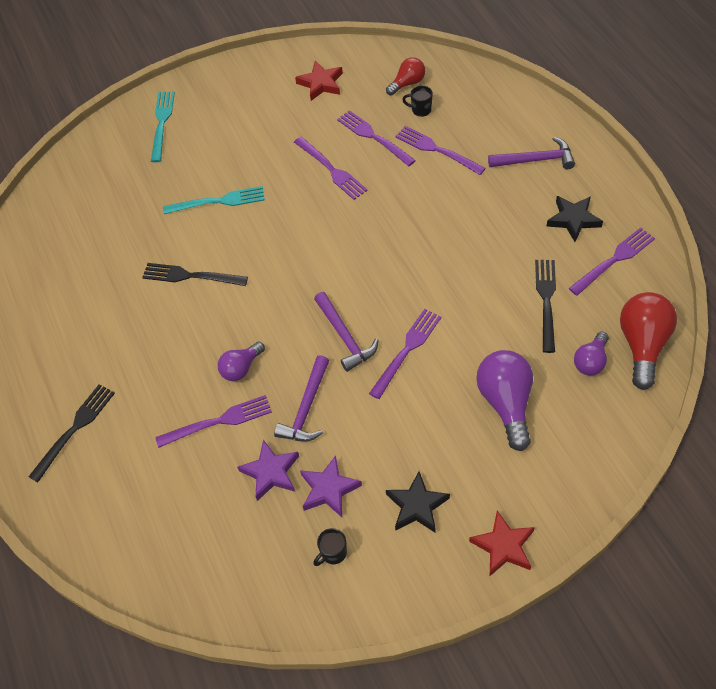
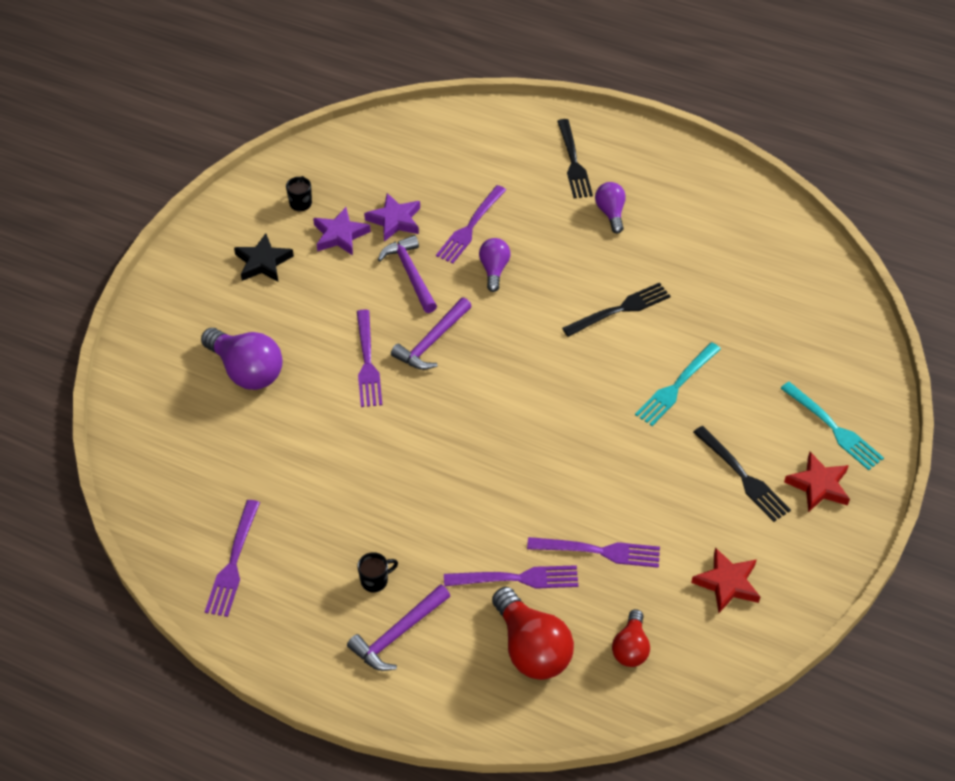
camera: 135 degrees right, 5 degrees down
(332, 170) = (603, 486): purple fork -> none
(344, 337) = (431, 341): purple hammer -> purple hammer turned 75 degrees counterclockwise
(420, 110) = (581, 620): black mug -> black mug (375, 580)
(503, 546) = (176, 275): red star -> red star (818, 485)
(546, 300) = (274, 480): black fork -> black fork (743, 477)
(573, 220) = (305, 583): black star -> none
(591, 361) = (194, 448): purple light bulb -> purple light bulb (610, 213)
(642, 345) = (154, 491): red light bulb -> red light bulb (531, 648)

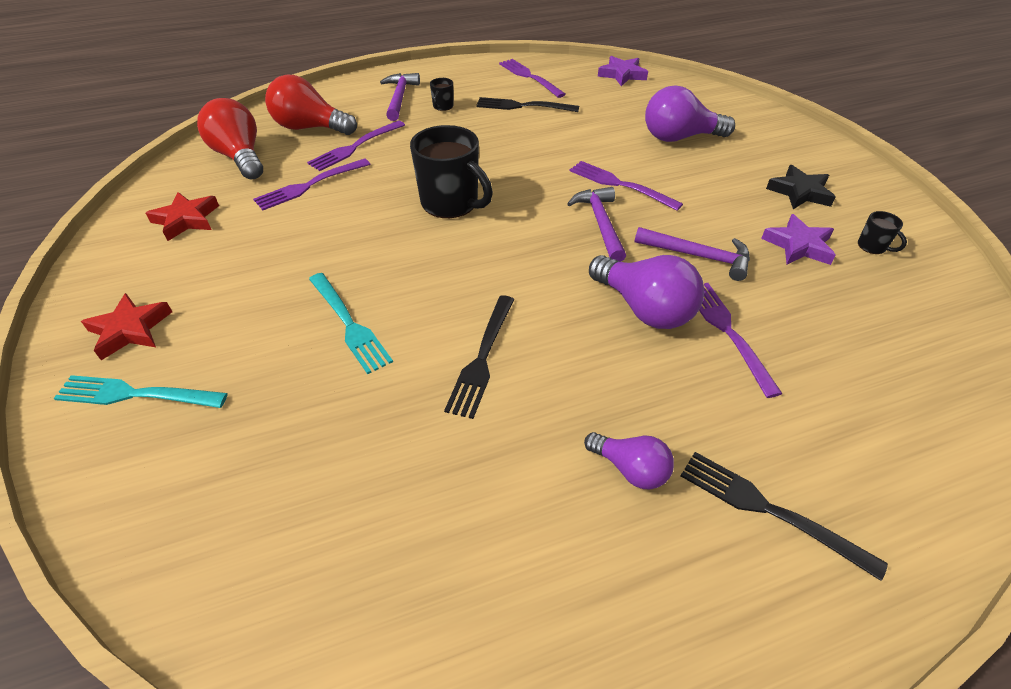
camera: 135 degrees right, 5 degrees down
(395, 220) = (789, 288): purple star -> purple star (622, 74)
(494, 270) = (644, 309): purple light bulb -> purple light bulb, size x1.72
(510, 441) = (451, 203): none -> black mug
(630, 648) = (240, 157): red light bulb -> red light bulb, size x1.72
(676, 387) = (349, 324): turquoise fork -> turquoise fork turned 150 degrees clockwise
(743, 477) = (219, 293): black fork -> black fork (522, 106)

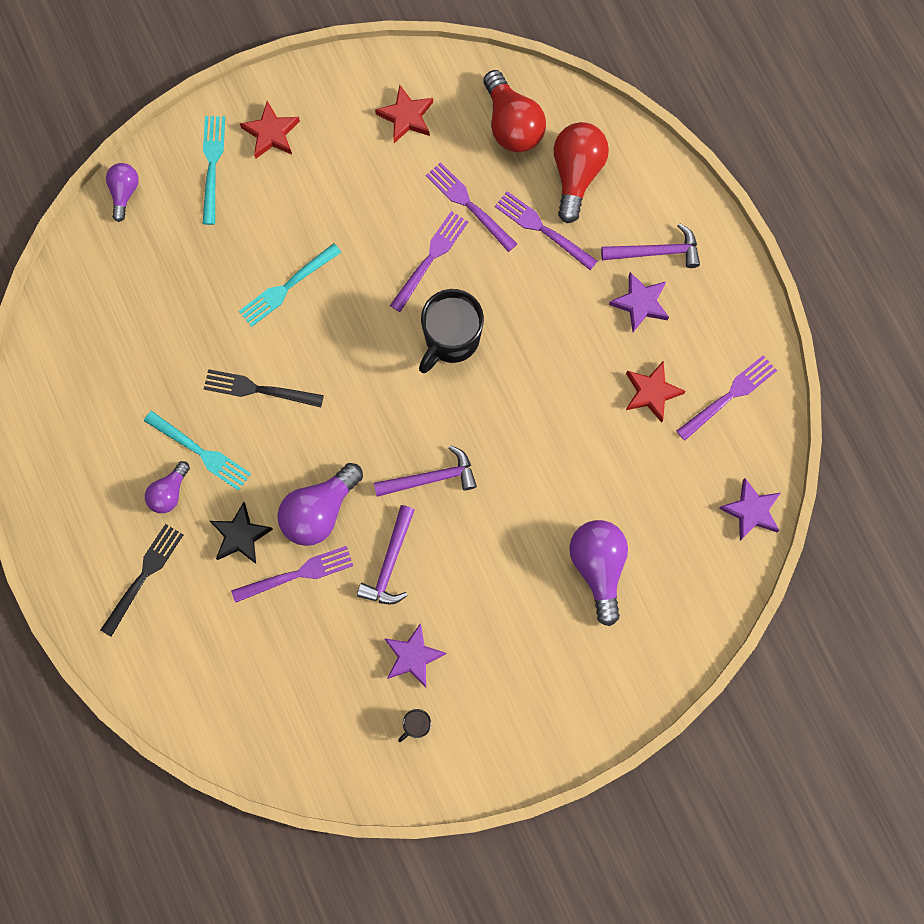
camera: 85 degrees right, 30 degrees up
(110, 515) = (124, 192): none -> purple light bulb
(240, 157) = (512, 124): red light bulb -> red light bulb turned 105 degrees clockwise
(443, 106) = (640, 303): black mug -> purple star
(522, 106) = (651, 392): black fork -> red star
(567, 426) = (201, 452): none -> turquoise fork
(619, 184) = (498, 498): purple fork -> purple fork (430, 258)
(800, 192) = (501, 678): black star -> black star (240, 536)

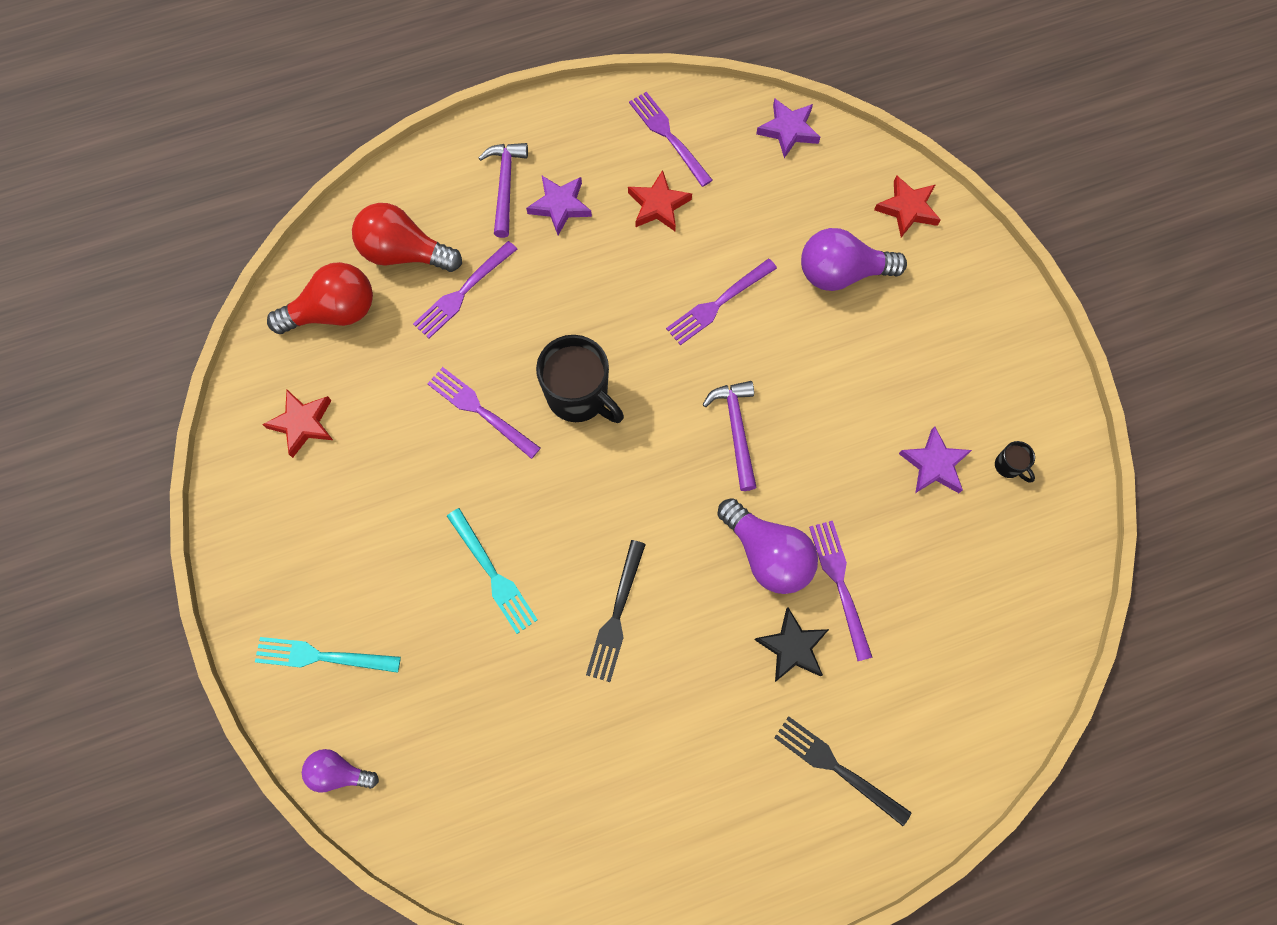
camera: 85 degrees left, 5 degrees down
(169, 492) = (735, 731): purple light bulb -> none
(201, 452) = (688, 689): turquoise fork -> none
(271, 133) = (293, 581): red star -> red star (907, 209)
(389, 563) = (830, 481): purple hammer -> none
(468, 204) = (422, 365): purple fork -> purple fork (718, 304)

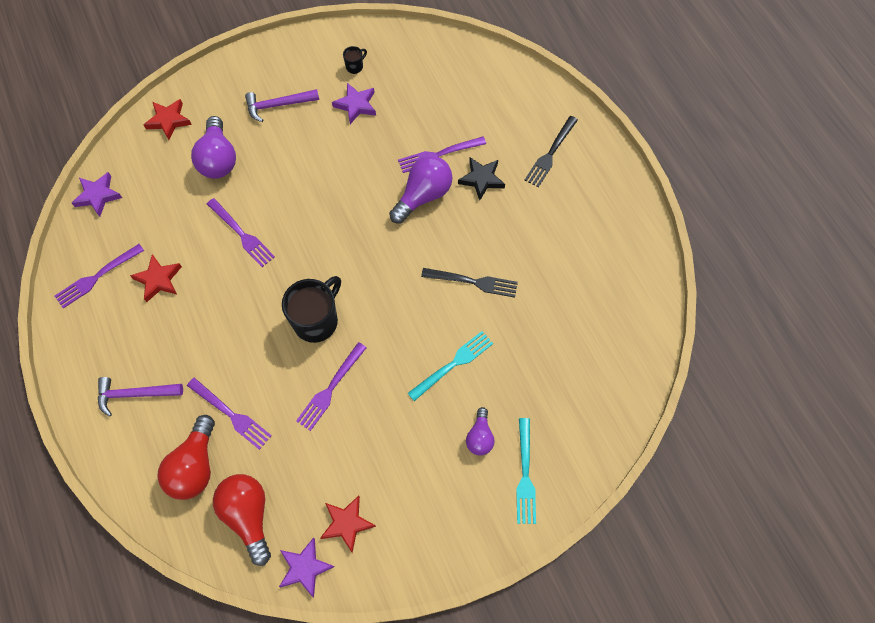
camera: 95 degrees left, 5 degrees down
(339, 772) = (602, 448): purple light bulb -> purple light bulb (480, 437)
(560, 206) = (156, 350): purple star -> purple star (305, 568)
(736, 430) = (338, 218): purple hammer -> purple hammer (278, 105)

